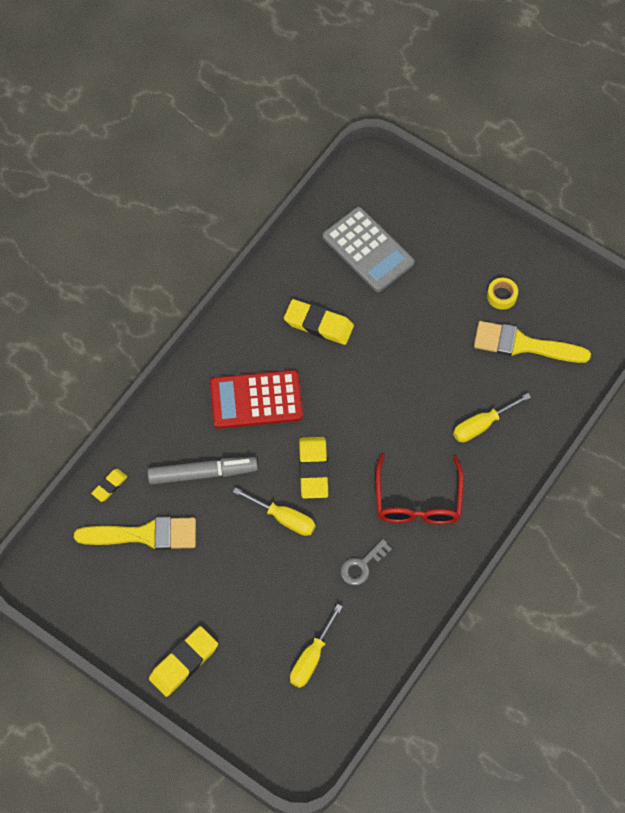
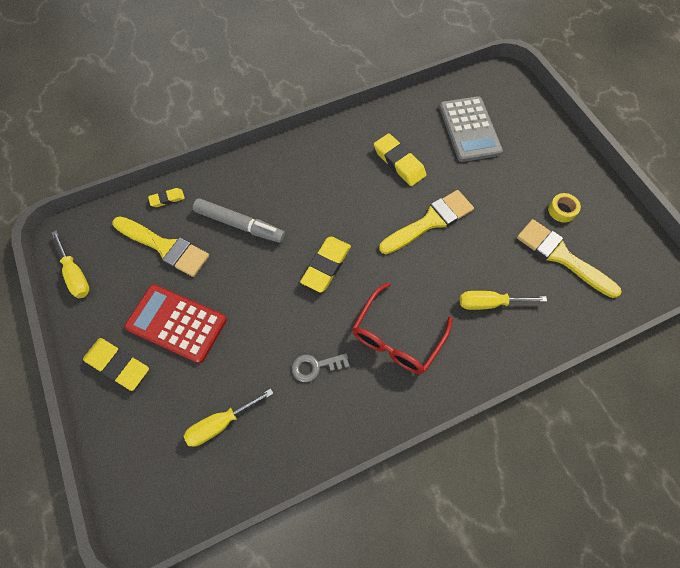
camera: 30 degrees right, 0 degrees up
(183, 663) = (118, 365): yellow eraser -> yellow eraser turned 45 degrees clockwise
(256, 400) = (316, 192): red calculator -> red calculator (176, 323)
(283, 518) = (277, 291): yellow screwdriver -> yellow screwdriver (75, 274)
(385, 372) = (430, 221): none -> yellow brush

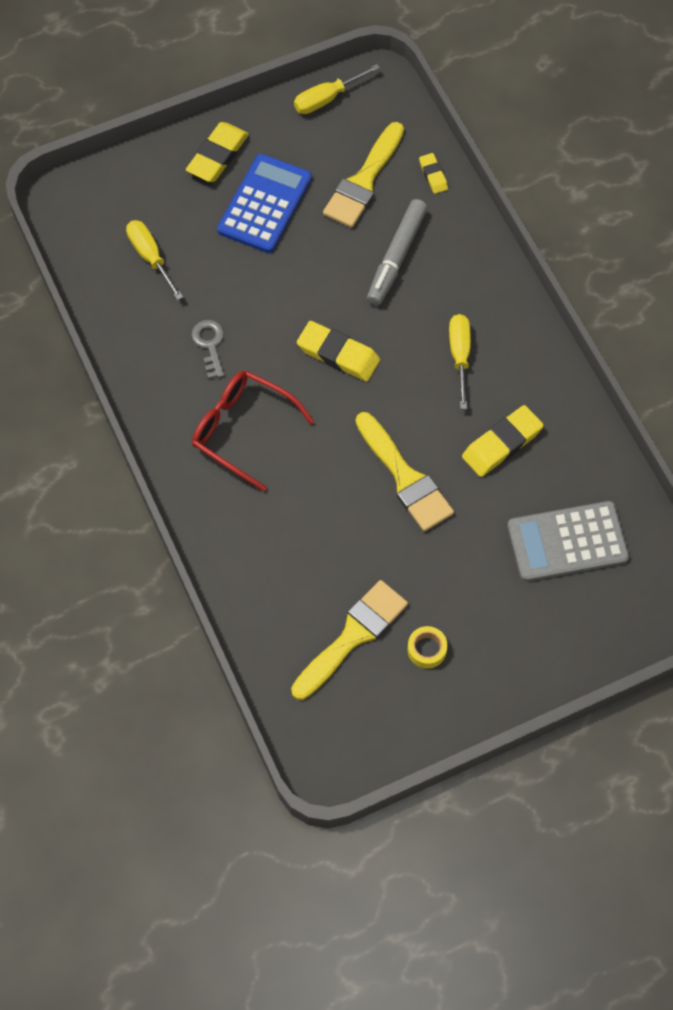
camera: 90 degrees right, 0 degrees up
(176, 323) = (264, 204): red calculator -> blue calculator
(490, 303) = (285, 538): yellow screwdriver -> yellow screwdriver (460, 356)

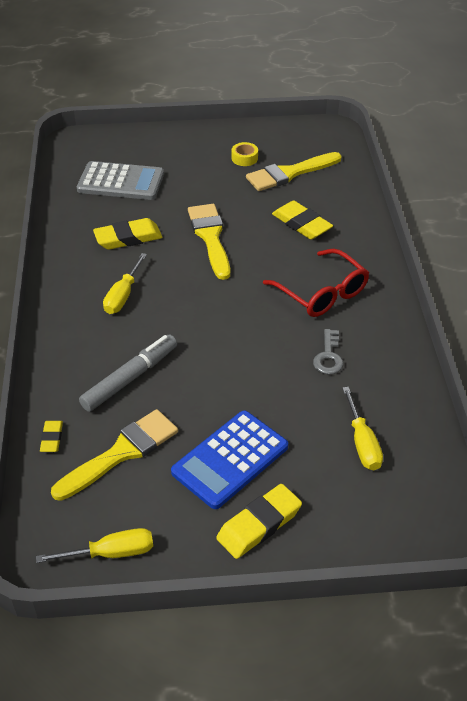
camera: 160 degrees left, 20 degrees down
(338, 354) = (221, 321): yellow eraser -> yellow eraser (301, 224)

